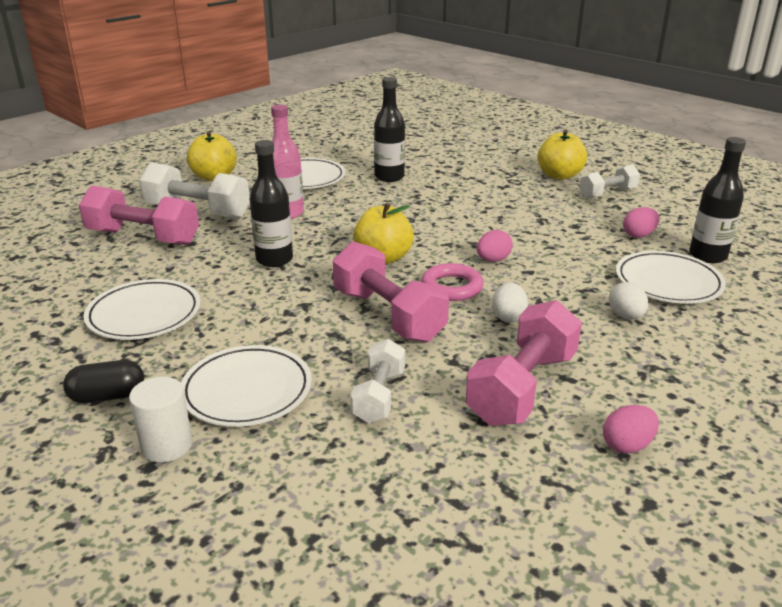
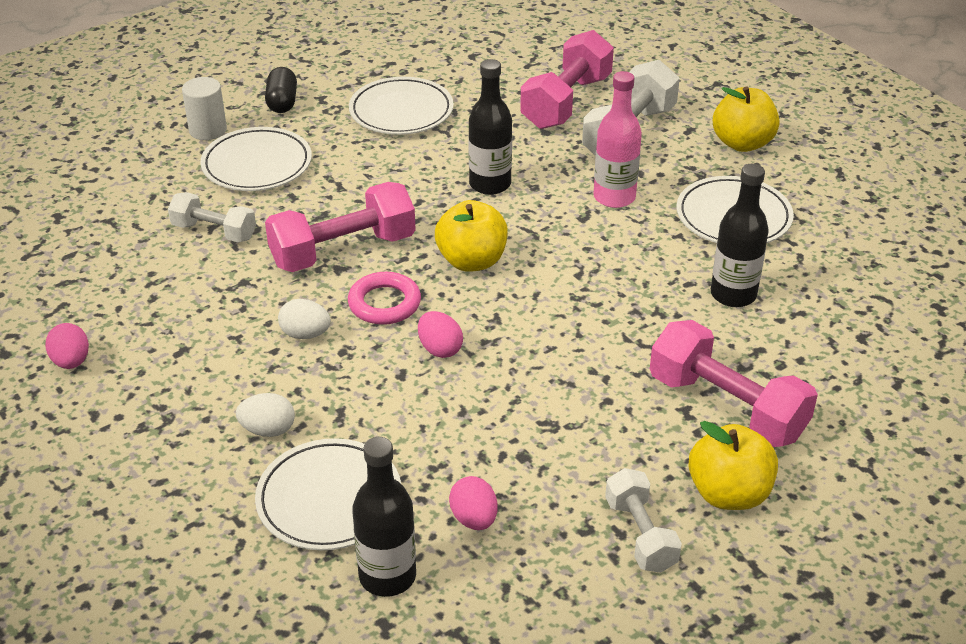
camera: 100 degrees right, 10 degrees up
(522, 387) = (182, 317): pink dumbbell -> pink dumbbell (727, 407)

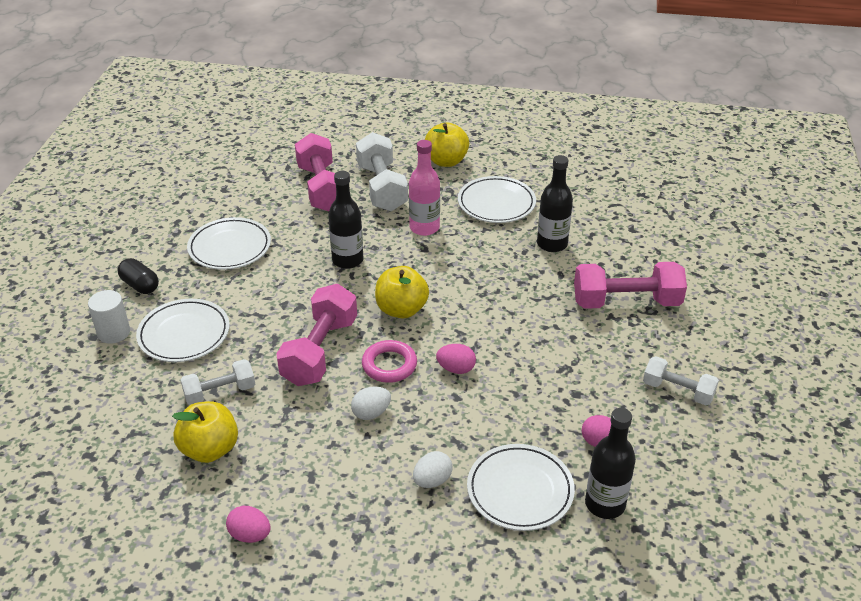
camera: 45 degrees left, 0 degrees up
(728, 493) = (683, 343): yellow apple -> yellow apple (210, 449)

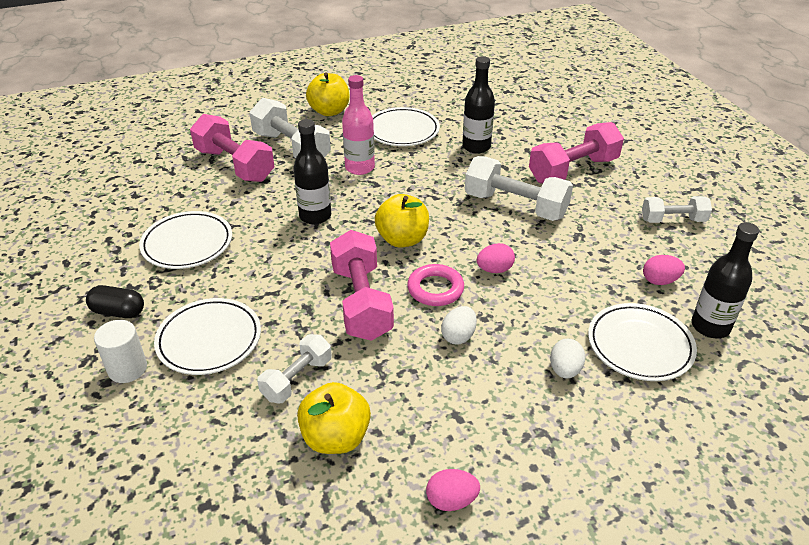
camera: 30 degrees left, 0 degrees up
(533, 317) = (515, 206): none -> white dumbbell

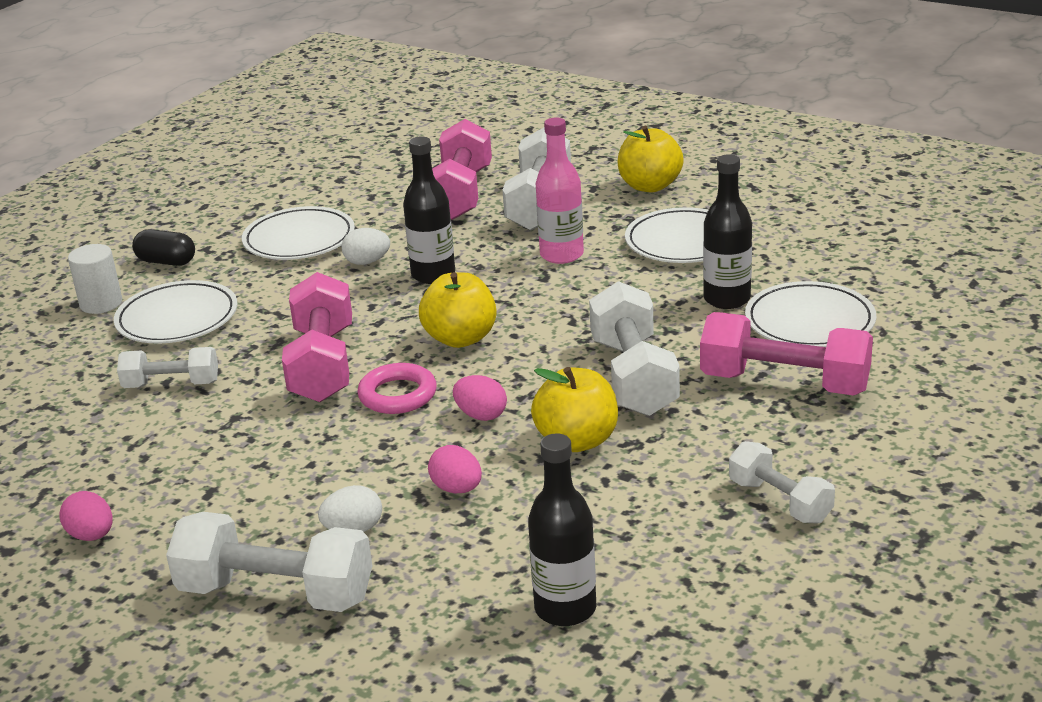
camera: 55 degrees right, 10 degrees down
(118, 312) = (166, 262): black capsule -> black capsule turned 45 degrees counterclockwise
(335, 437) = (115, 439): yellow apple -> yellow apple (577, 441)
(361, 302) = (322, 364): pink dumbbell -> pink dumbbell turned 45 degrees counterclockwise
(458, 336) = (334, 441): white egg -> white egg (367, 262)
(604, 433) = (276, 593): none -> white dumbbell
(640, 345) = (460, 566): white plate -> white plate (809, 321)
(660, 281) = (615, 537): pink egg -> pink egg (457, 489)

